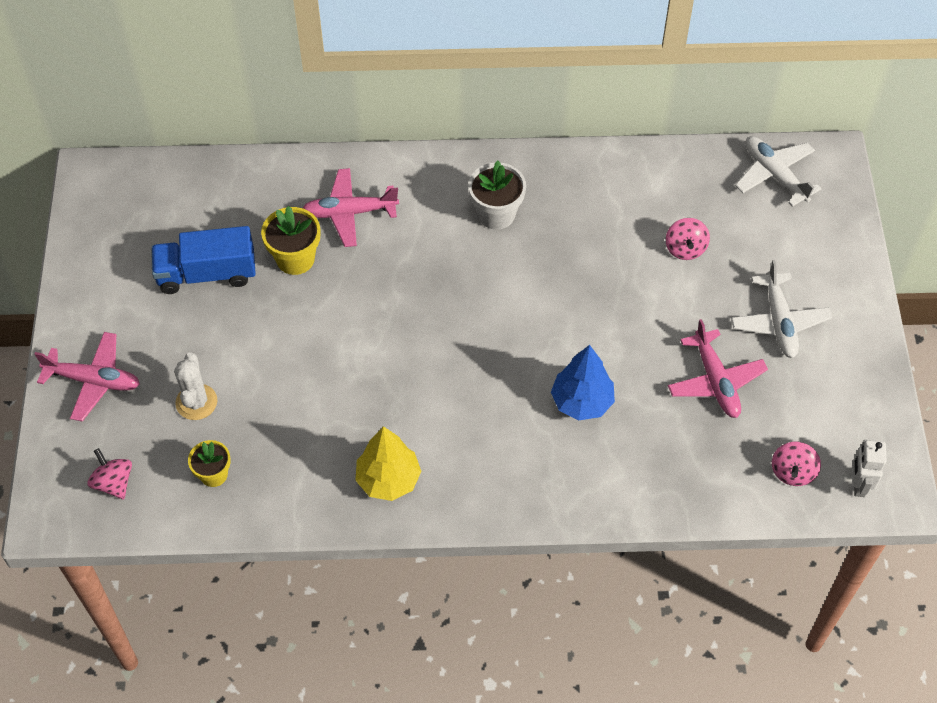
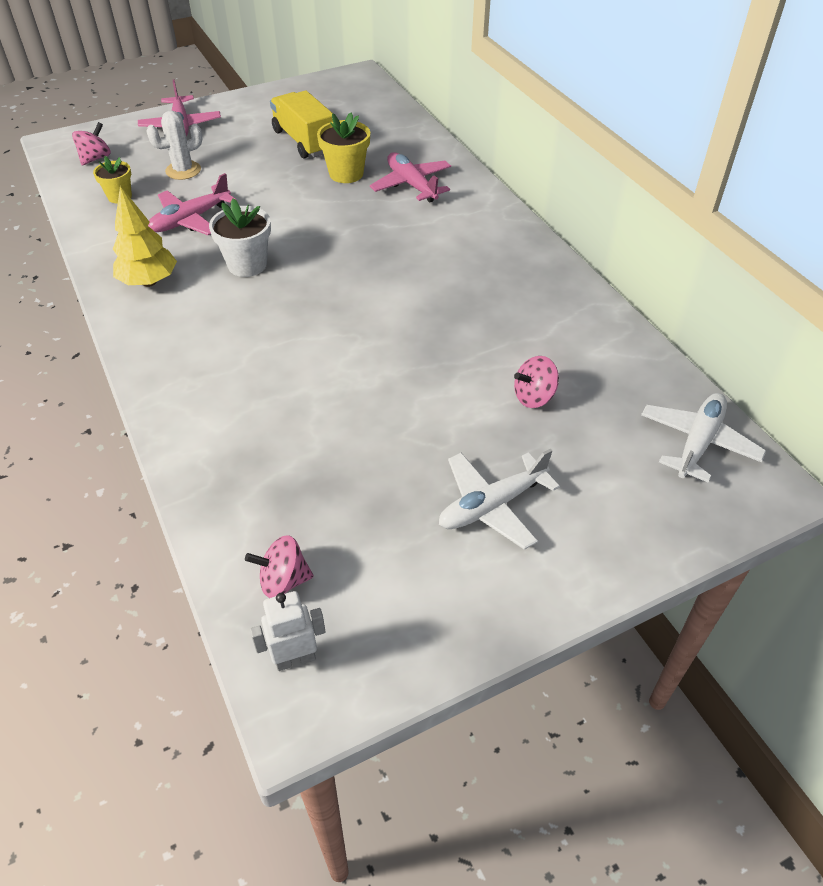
camera: 65 degrees right, 10 degrees down
(207, 274) = (304, 141): blue truck -> yellow truck
(496, 214) = (474, 260): white flower pot -> white flower pot (247, 265)
(582, 402) = (292, 375): blue tree -> none
(715, 381) = (375, 471): pink plane -> pink plane (190, 220)

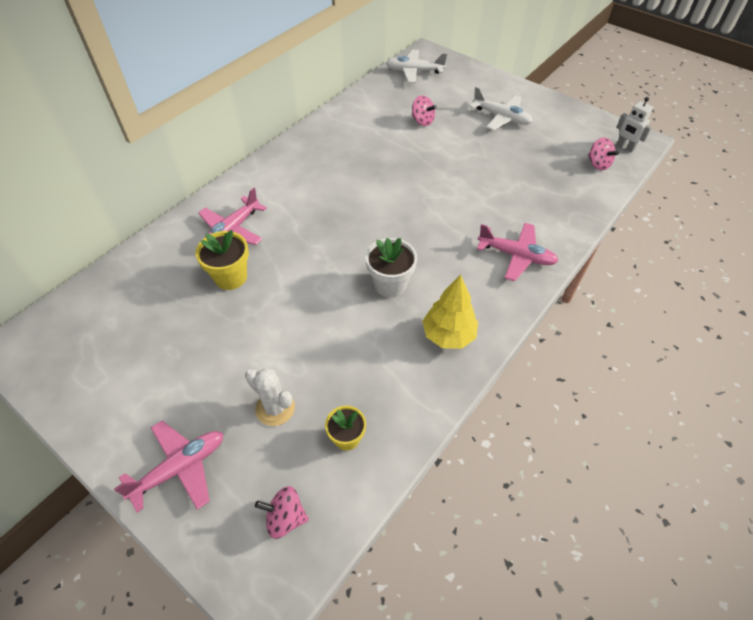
camera: 115 degrees left, 5 degrees up
(190, 220) = (353, 353): pink plane -> pink plane (516, 256)
(304, 141) = (181, 332): yellow truck -> none

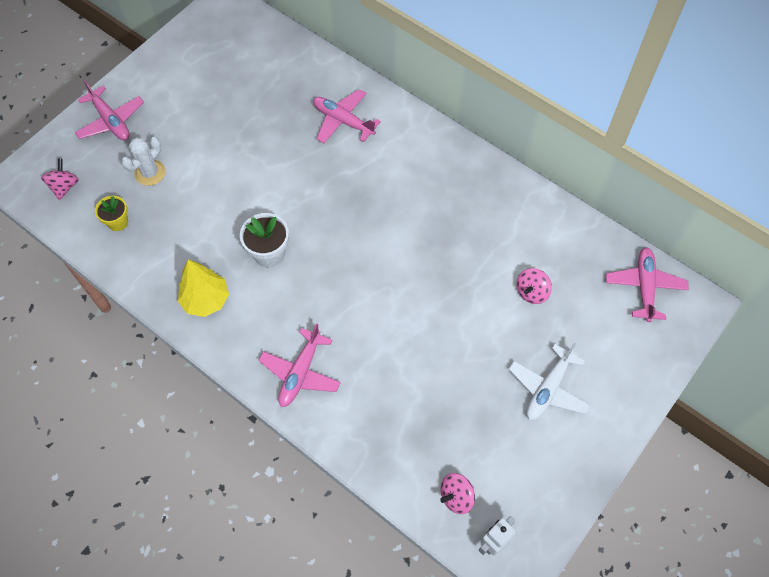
camera: 90 degrees right, 10 degrees up
(231, 277) = (285, 127): yellow flower pot -> none
(414, 71) = (644, 287): white plane -> pink plane

